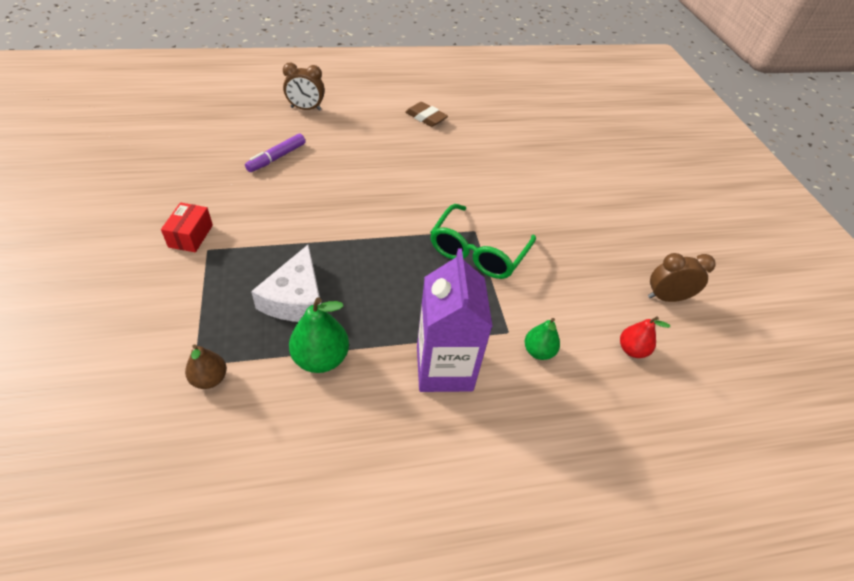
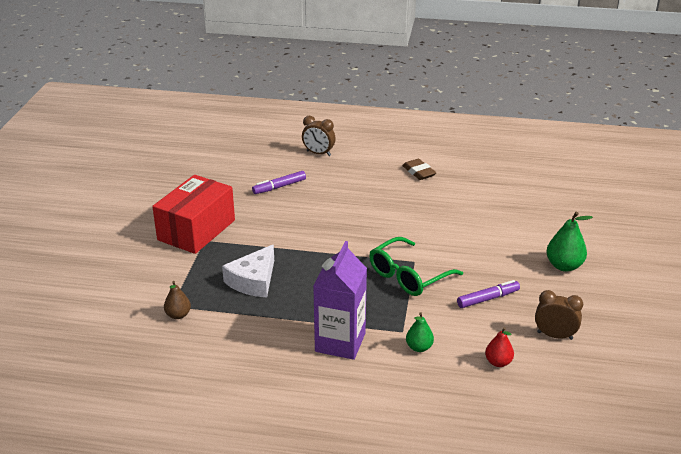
camera: 25 degrees right, 15 degrees down
(191, 236) = (196, 230): red box -> red box, size x2.19
(321, 358) = (255, 319): green pear -> green pear (564, 266)
(576, 264) = (488, 299): none -> purple marker

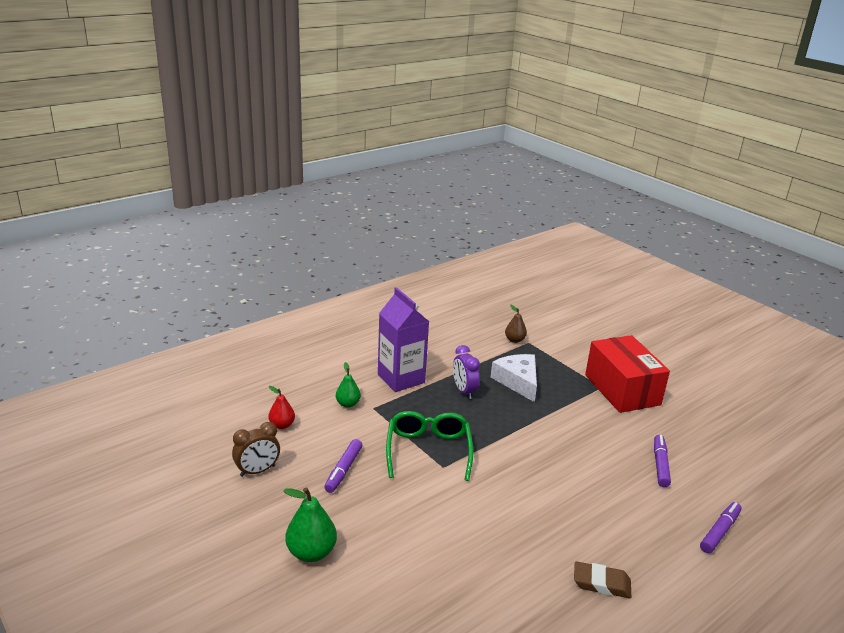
camera: 130 degrees right, 5 degrees down
(308, 299) = (464, 391): none -> purple clock
(318, 153) = (719, 532): brown clock -> purple marker

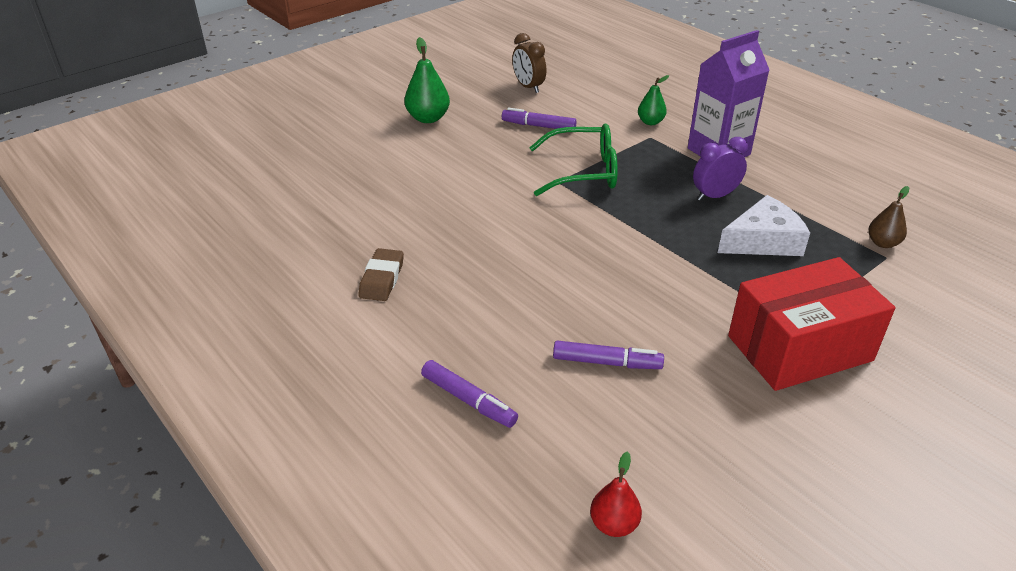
camera: 90 degrees right, 10 degrees up
(282, 425) = (599, 91): red pear -> red pear (614, 524)

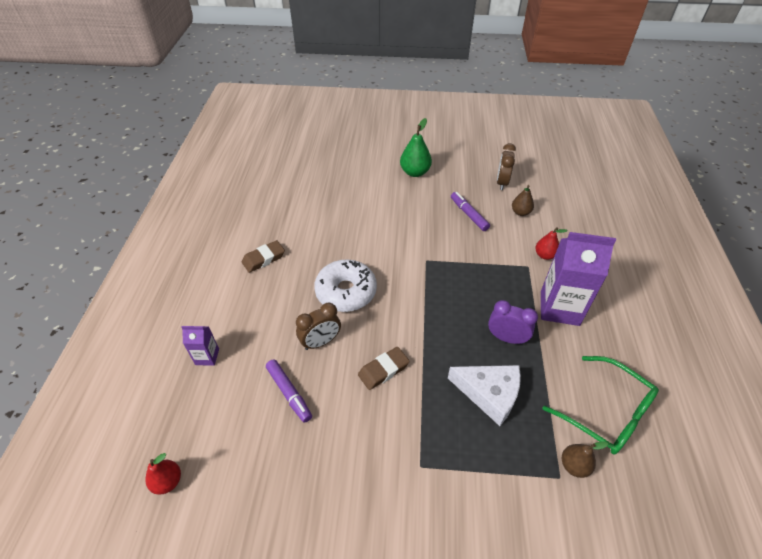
camera: 45 degrees right, 10 degrees up
(468, 400) = (207, 357): purple marker -> purple carton
(523, 250) = (346, 292): none -> white donut
(568, 304) = (321, 342): none -> brown clock
(581, 101) = (520, 212): none -> brown pear
(584, 172) = (450, 264): green glasses -> green glasses (607, 413)
(650, 122) = (544, 255): green pear -> red pear
(659, 284) = (383, 370): none -> brown eraser
(799, 348) = (398, 483): red box -> none

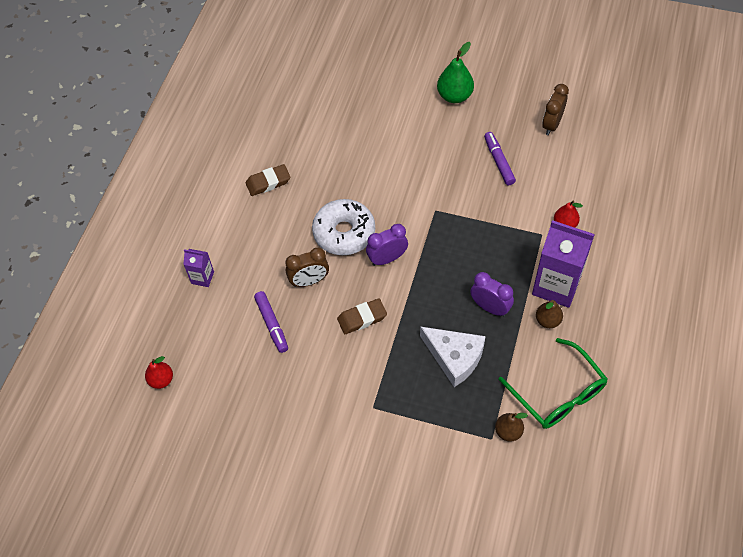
camera: 15 degrees right, 10 degrees up
(393, 309) = (387, 259): none -> purple clock
(520, 212) = (558, 167): brown pear -> brown pear (547, 320)

